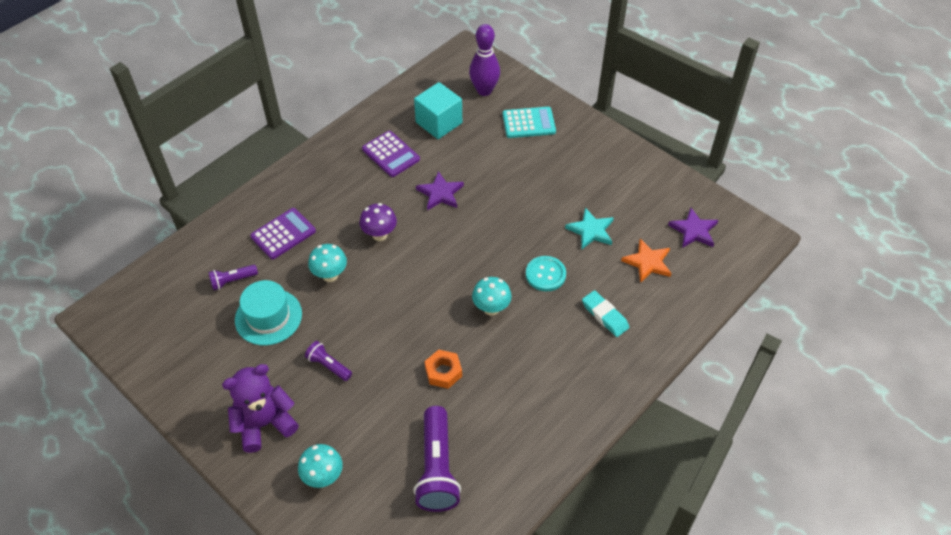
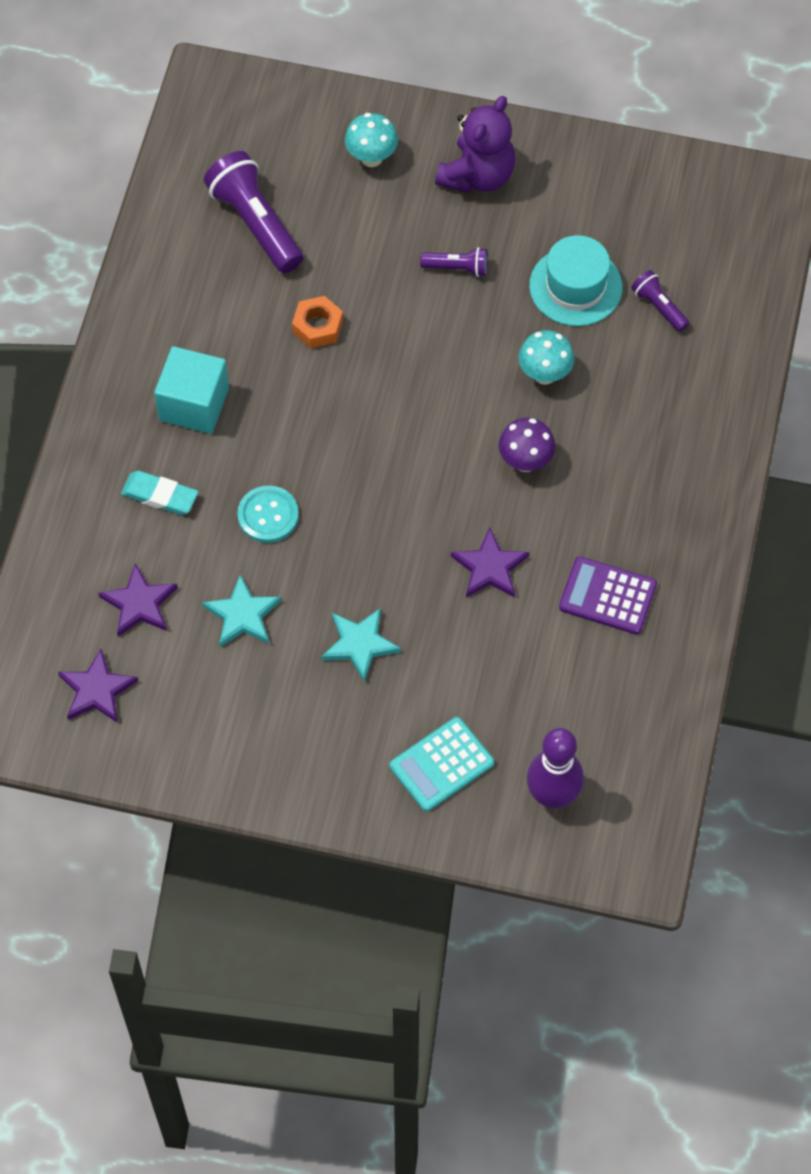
camera: 150 degrees right, 10 degrees up
(233, 281) = (659, 307): purple flashlight -> purple flashlight turned 75 degrees counterclockwise
(283, 234) = (652, 398): purple calculator -> none
(439, 123) = (579, 692): turquoise cube -> turquoise cube (194, 404)
(491, 308) = (310, 433): turquoise mushroom -> none
(535, 189) = (360, 644): none -> turquoise star
(648, 262) = (139, 604): orange star -> purple star

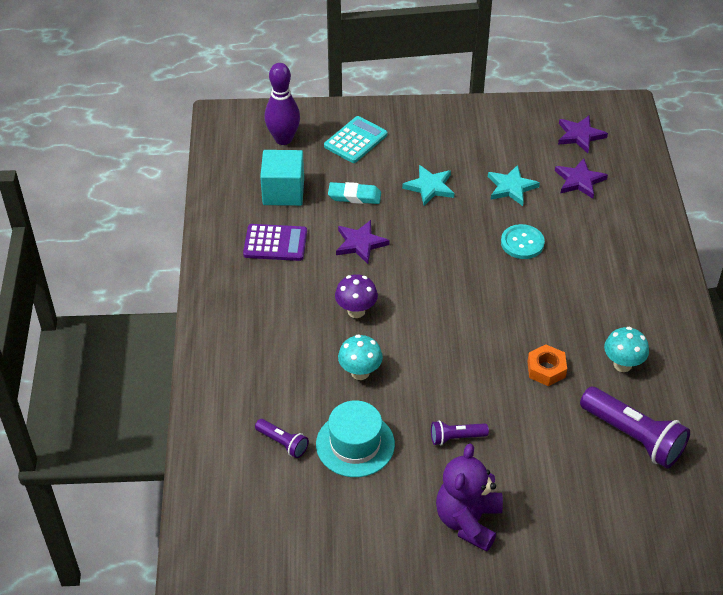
camera: 165 degrees right, 15 degrees down
(160, 495) = (600, 239): turquoise eraser -> turquoise eraser (354, 196)
(194, 404) = (609, 298): turquoise cube -> turquoise cube (283, 192)
(371, 158) = (565, 515): turquoise mushroom -> turquoise mushroom (622, 364)

